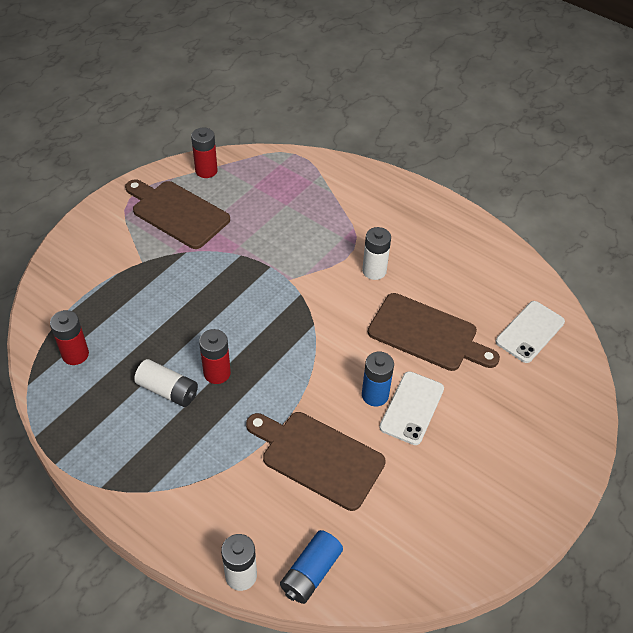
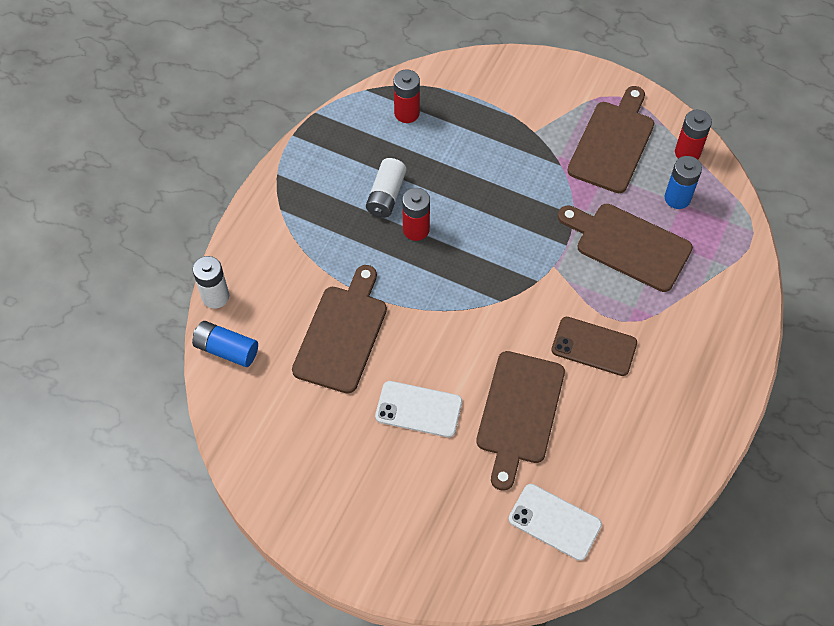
camera: 80 degrees right, 10 degrees up
(283, 227) = (628, 245): none -> brown cutting board
(374, 271) = (594, 346): white battery -> brown phone
(375, 395) = (425, 372): blue battery -> blue battery (677, 198)

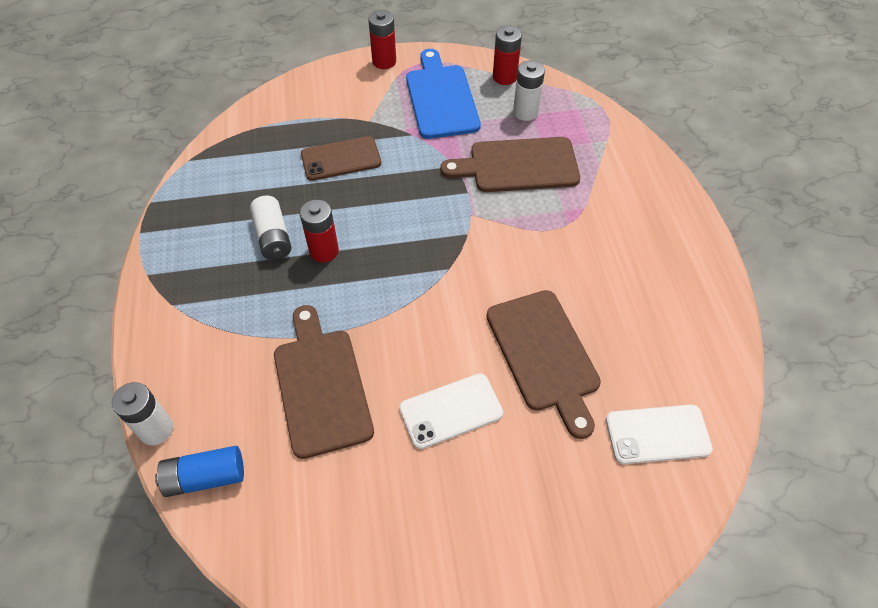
camera: 35 degrees left, 5 degrees down
(407, 113) = (242, 160): red battery -> red battery (384, 61)
(594, 346) = (559, 260): brown phone -> brown phone (341, 159)
(613, 143) = (441, 98): brown cutting board -> blue cutting board
(677, 198) = (525, 112): blue battery -> white battery

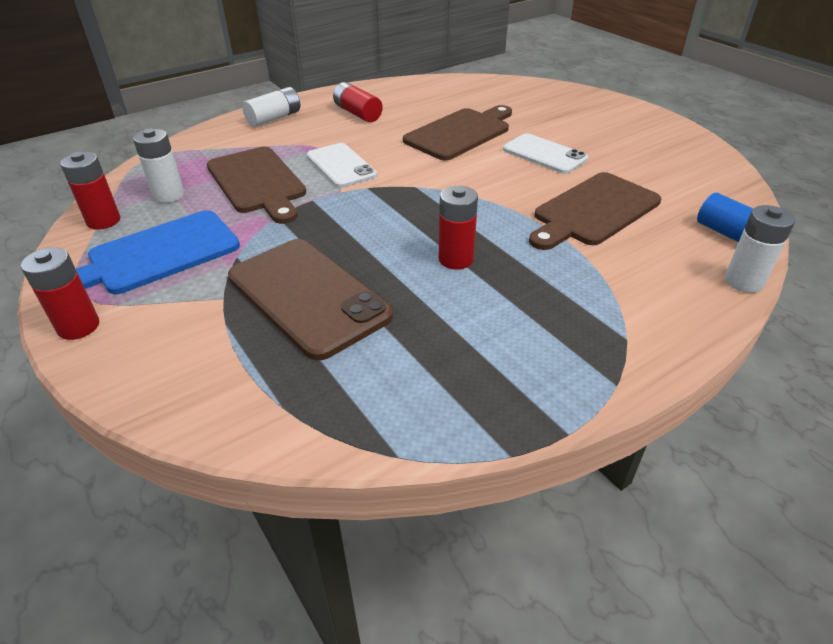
camera: 115 degrees left, 15 degrees down
(273, 237) = (468, 302): white battery -> white battery (274, 118)
(341, 159) = (308, 296): brown phone -> brown phone, size x1.60
(642, 279) = (357, 113): none -> red battery
(657, 434) = (480, 93): white phone -> white phone (341, 166)

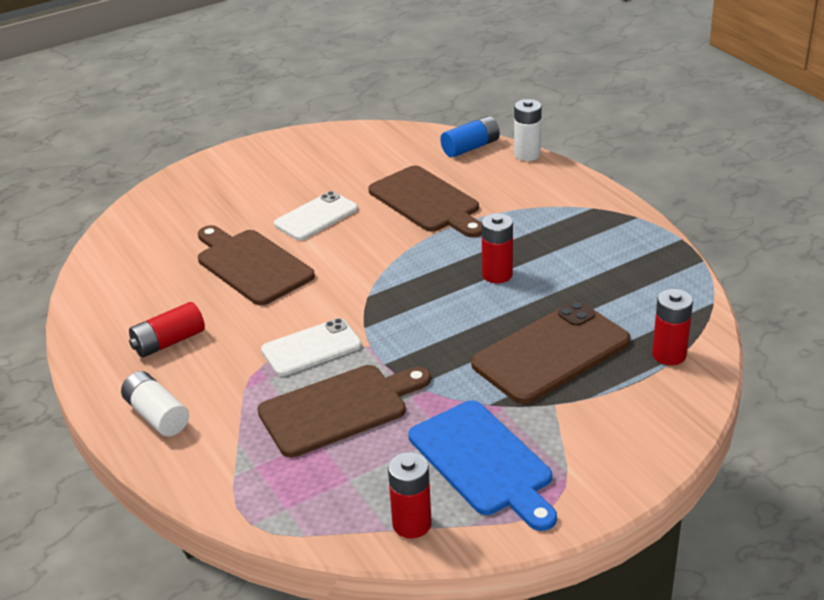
camera: 85 degrees left, 5 degrees down
(78, 326) = (602, 491): red battery -> red battery (669, 355)
(168, 195) = (358, 479): white battery -> none

